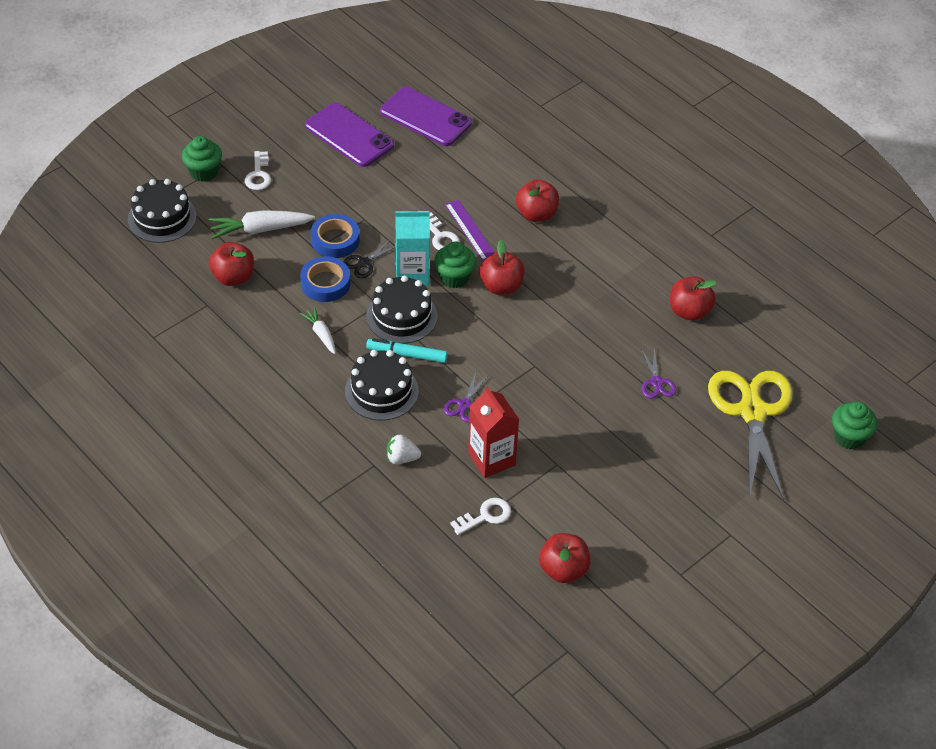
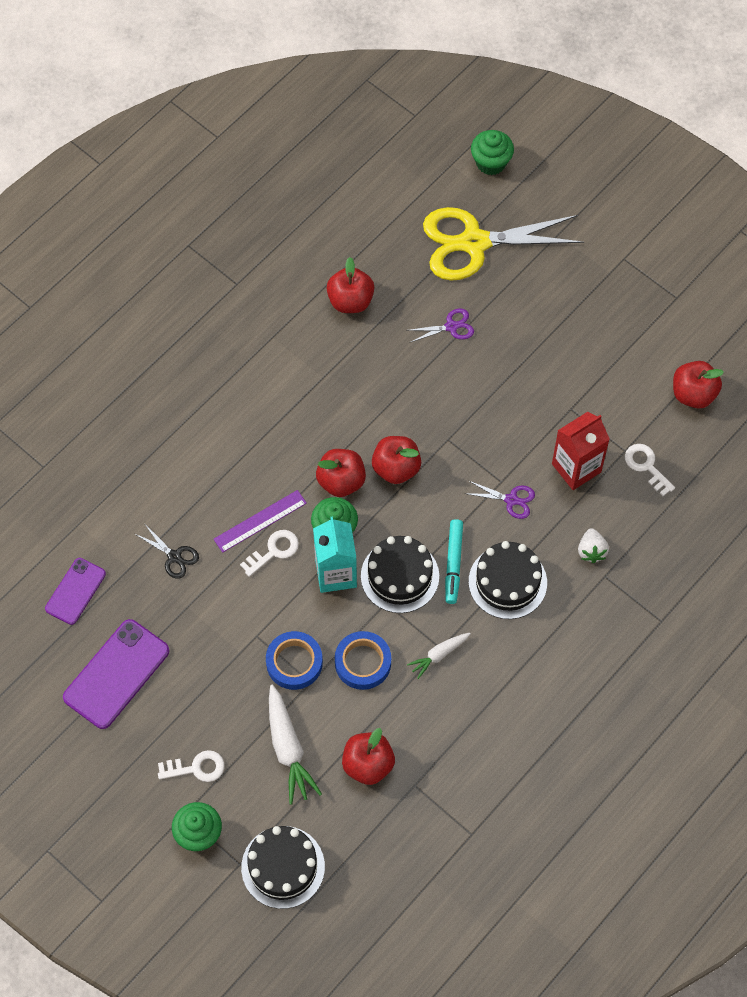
camera: 95 degrees left, 15 degrees up
(364, 263) = (326, 626): black scissors -> black scissors (174, 556)
(425, 117) = (75, 591): purple phone -> purple phone, size x0.62
(536, 214) = (226, 456): red apple -> red apple (396, 468)

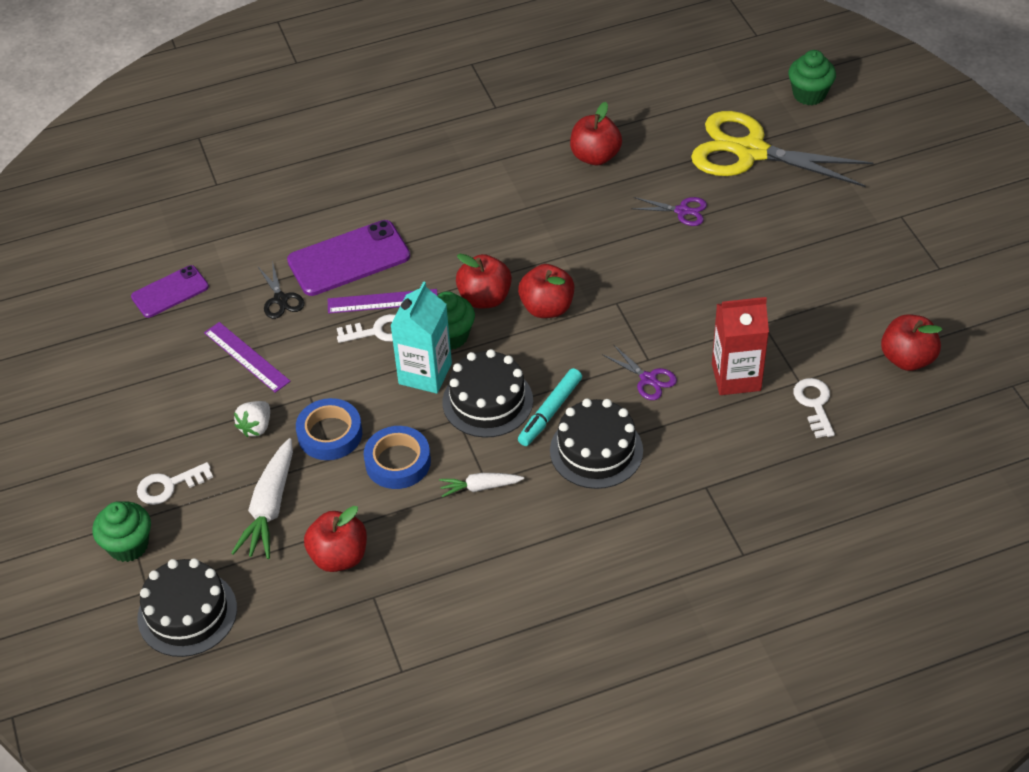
camera: 30 degrees right, 15 degrees down
(116, 674) = (155, 374): purple phone -> purple phone (348, 258)
(181, 623) = (246, 357): none -> purple ruler
(196, 768) = (169, 486): white key -> white key turned 135 degrees clockwise
(591, 551) = (705, 458): white strawberry -> white strawberry (256, 427)

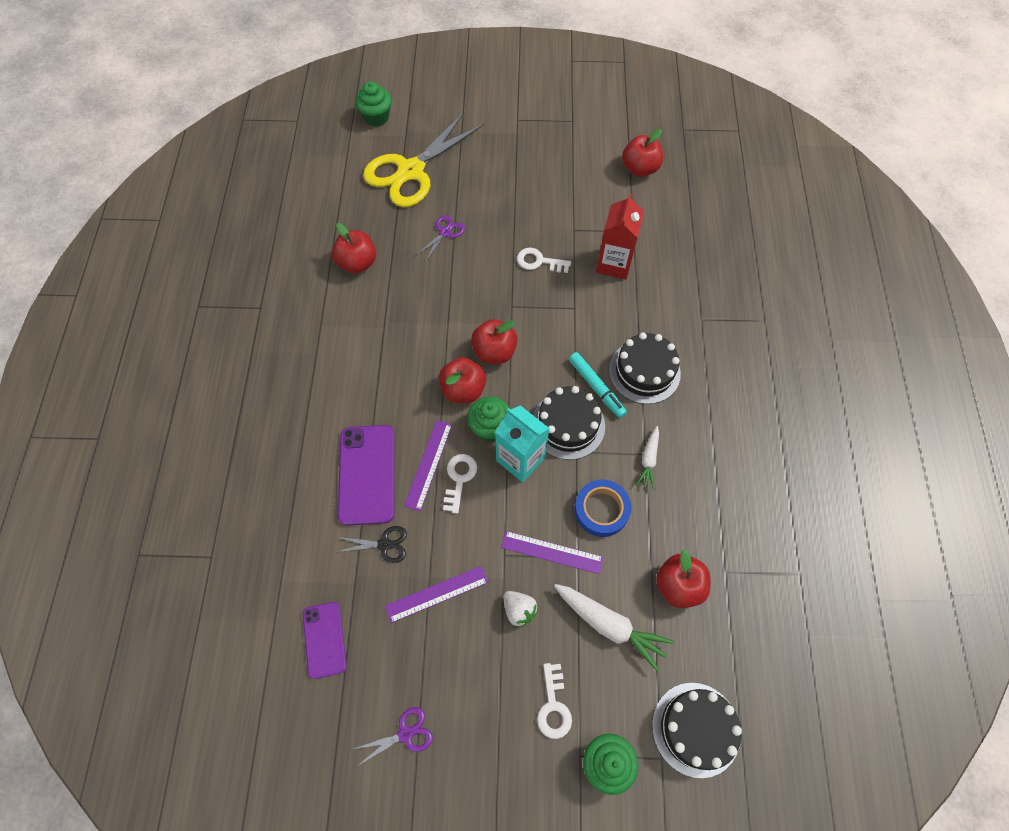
camera: 70 degrees left, 15 degrees up
(330, 434) = (552, 552): blue tape -> purple ruler
(648, 379) = (593, 315): purple scissors -> purple scissors (405, 734)
(814, 404) = (656, 231): white key -> white key (539, 261)

